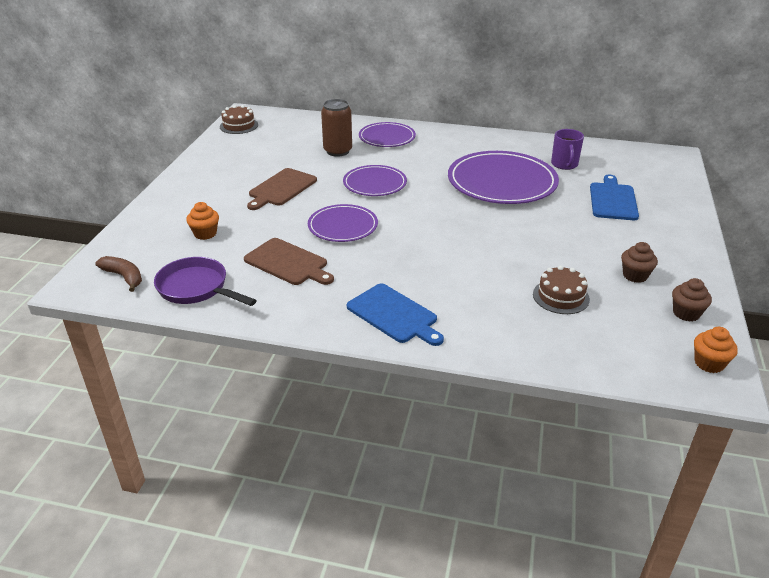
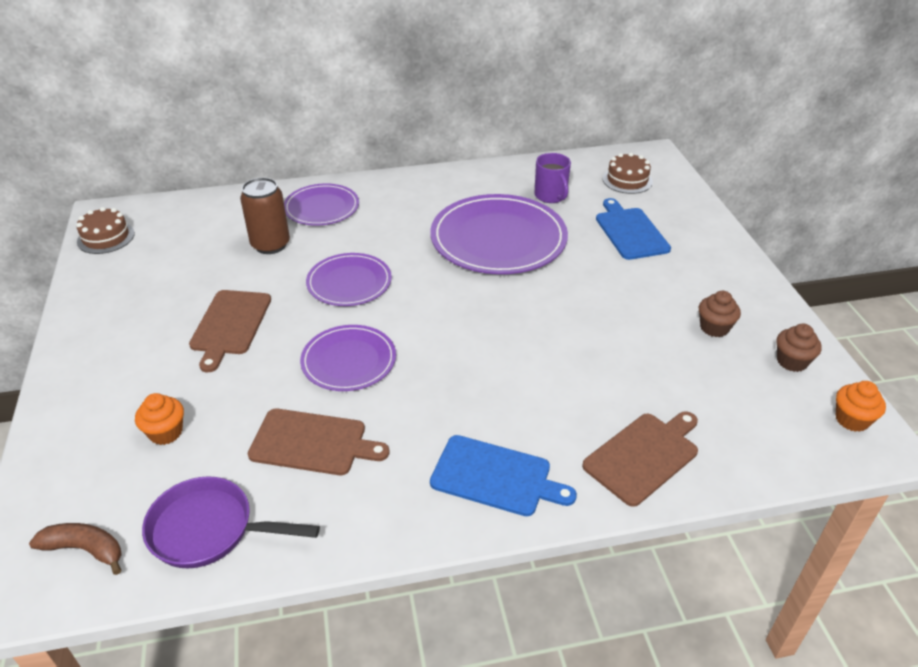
camera: 25 degrees left, 5 degrees up
(512, 335) = (643, 456): none -> brown cutting board
(561, 296) = (660, 382): brown cake -> brown cake (627, 180)

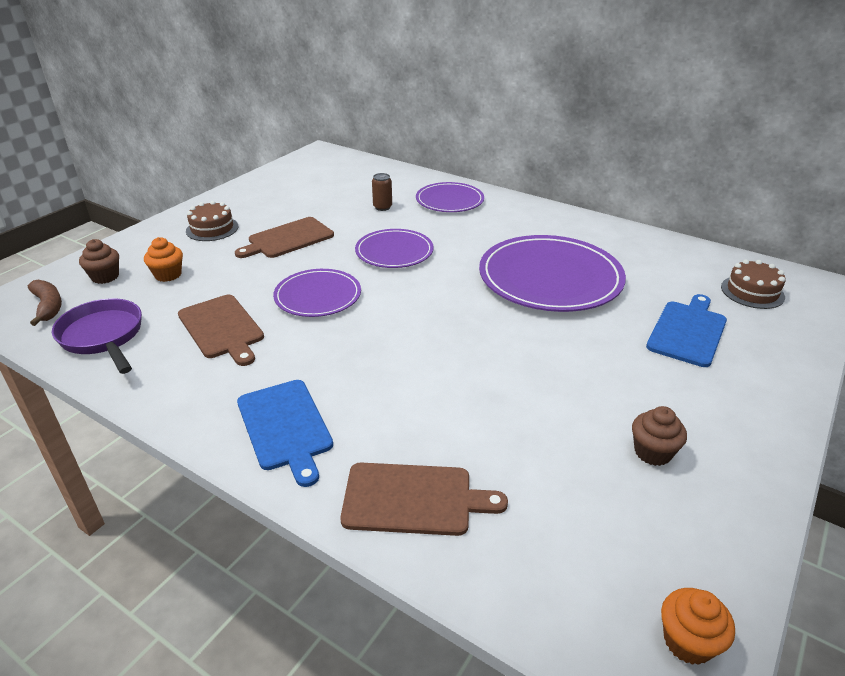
camera: 45 degrees right, 5 degrees down
(106, 237) = (302, 164): brown cake -> brown cake (212, 229)
(270, 245) = (382, 207): brown can -> brown can, size x0.56
(551, 196) = (649, 270): purple mug -> none
(792, 361) = (699, 537): brown cupcake -> brown cupcake (105, 277)

